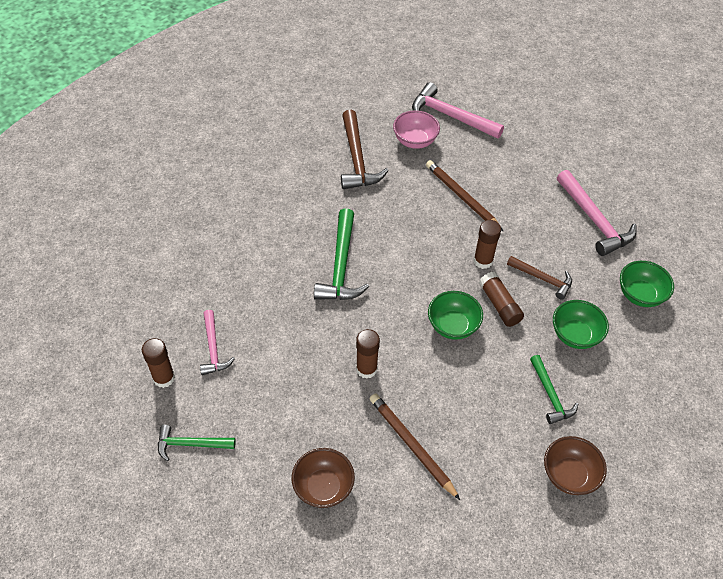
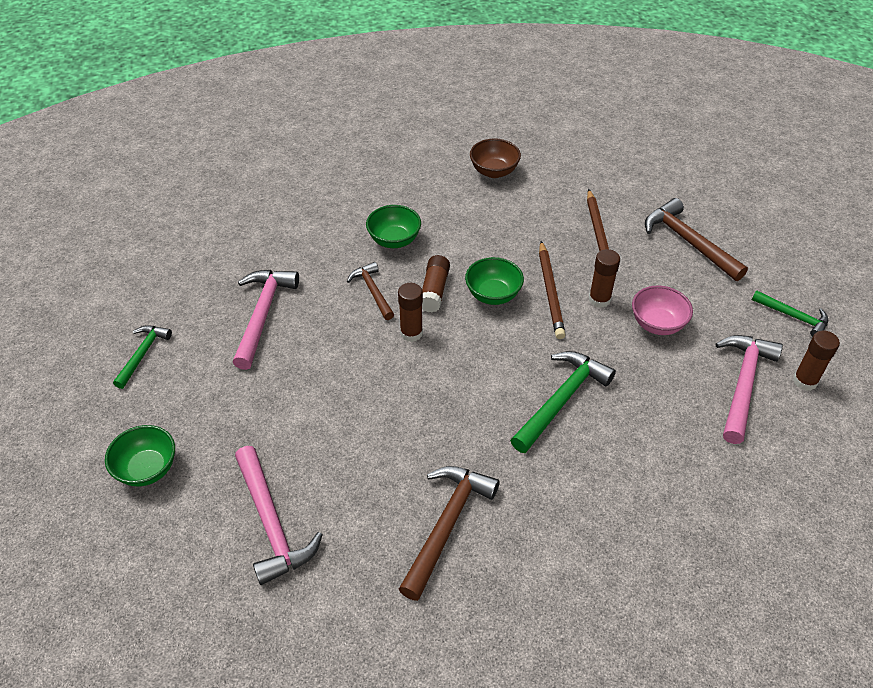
camera: 145 degrees left, 5 degrees down
(213, 348) = (743, 384): pink hammer -> pink hammer, size x1.64
(323, 487) = (688, 242): brown bowl -> brown hammer
(415, 141) = (352, 511): pink bowl -> pink bowl (657, 324)
(462, 197) = (367, 407): brown pencil -> brown pencil (550, 292)
(550, 395) = (458, 215): green hammer -> green hammer (142, 354)
(640, 295) = (304, 240): green bowl -> green bowl (147, 469)

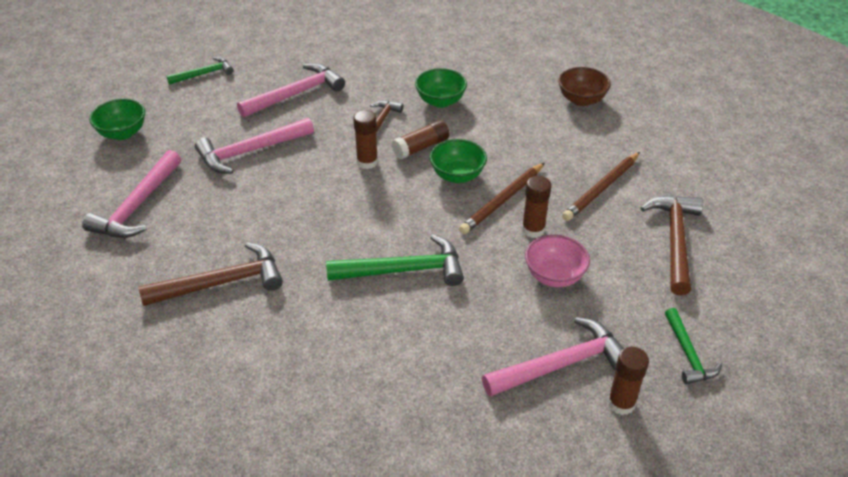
camera: 45 degrees right, 5 degrees down
(300, 395) = (250, 151): none -> pink hammer

